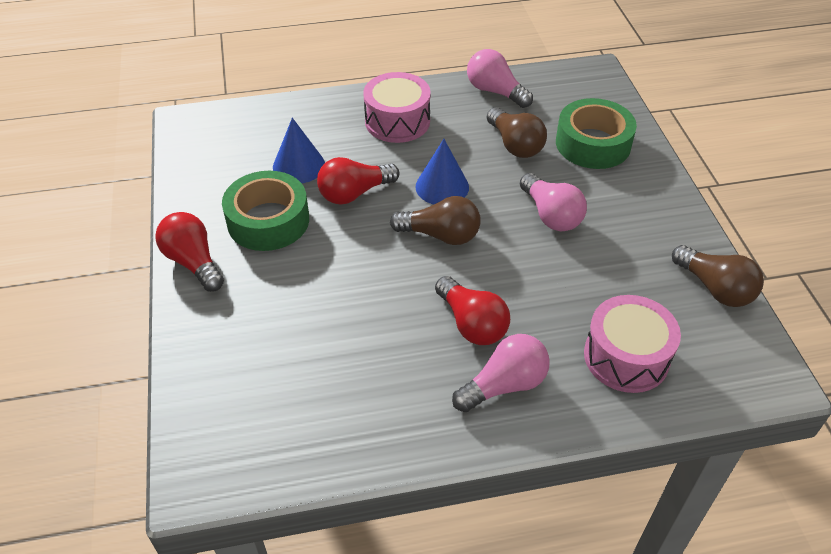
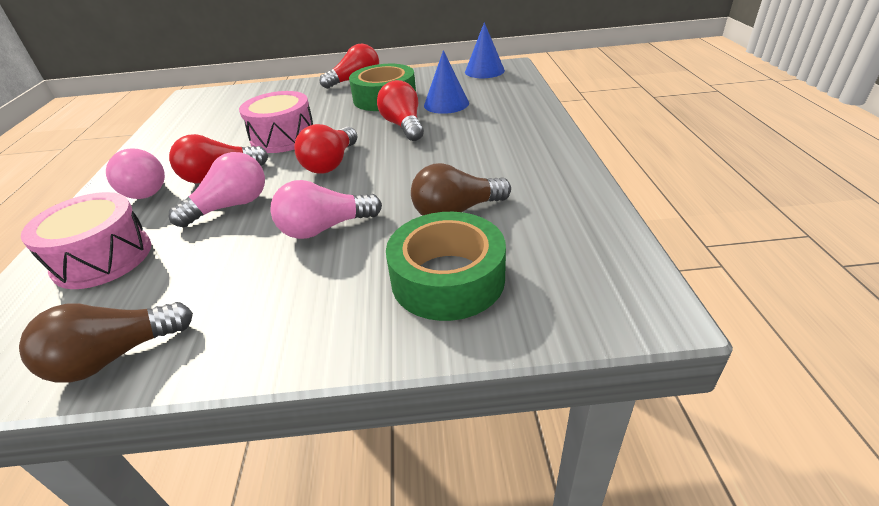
camera: 100 degrees right, 10 degrees down
(397, 121) = (506, 142): pink drum -> pink drum (283, 137)
(440, 235) = (331, 163): brown light bulb -> red light bulb
(442, 187) = (397, 165): blue cone -> blue cone (484, 71)
(495, 91) = (570, 203): pink light bulb -> pink light bulb (230, 206)

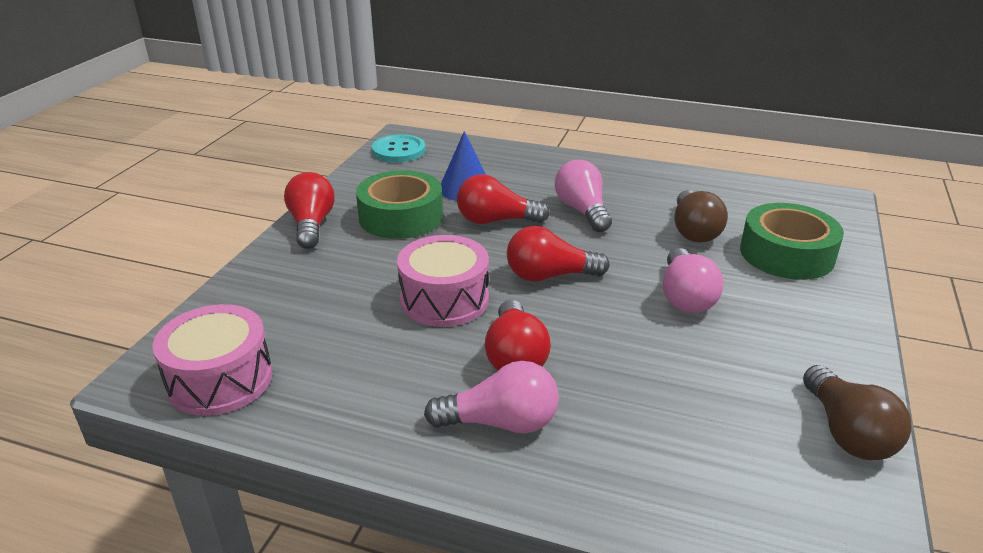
camera: 70 degrees left, 5 degrees down
(103, 258) = (669, 455): pink drum -> pink drum (220, 379)
(230, 206) = (603, 351): pink light bulb -> pink light bulb (582, 211)
(331, 163) = (550, 276): red light bulb -> red light bulb turned 135 degrees clockwise
(484, 71) = (398, 150): blue cone -> turquoise button

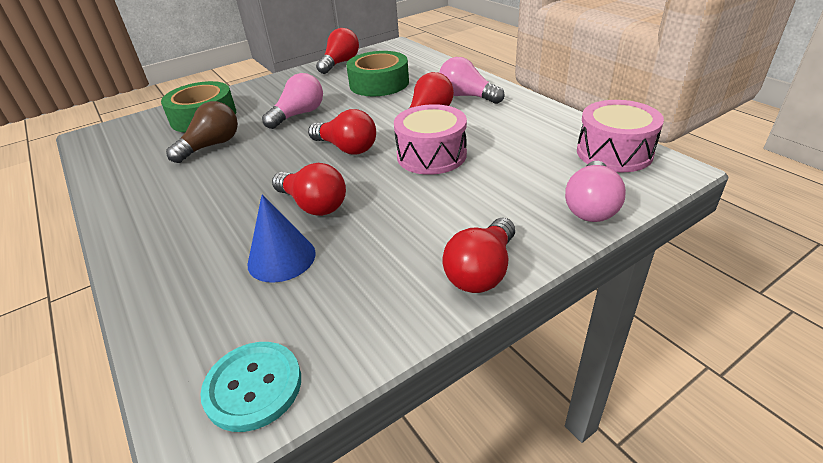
camera: 140 degrees left, 5 degrees up
(401, 217) = (384, 244): green tape -> green tape (379, 83)
(582, 211) = (239, 188): pink light bulb -> pink light bulb (591, 206)
(847, 432) = (340, 63): brown light bulb -> red light bulb

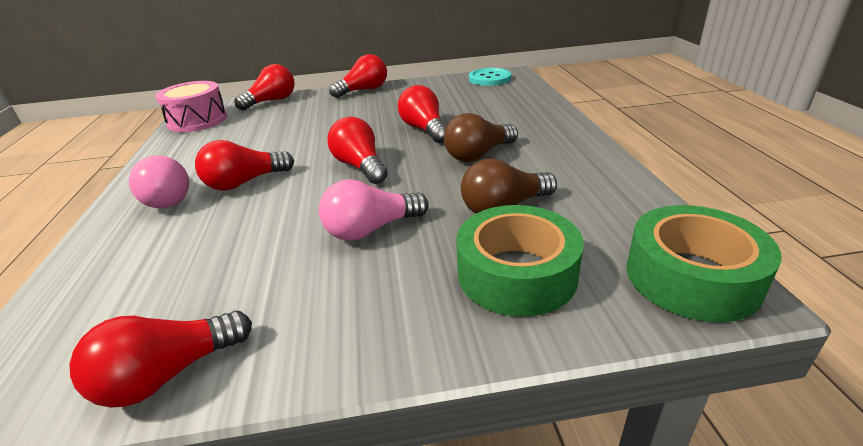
camera: 155 degrees left, 5 degrees down
(239, 185) = (478, 155): none -> brown light bulb
(281, 258) = (461, 108): blue cone -> none
(379, 83) = (206, 261): green tape -> green tape (692, 277)
(431, 155) = (303, 144): pink drum -> none
(591, 206) = (271, 101): pink light bulb -> red light bulb

